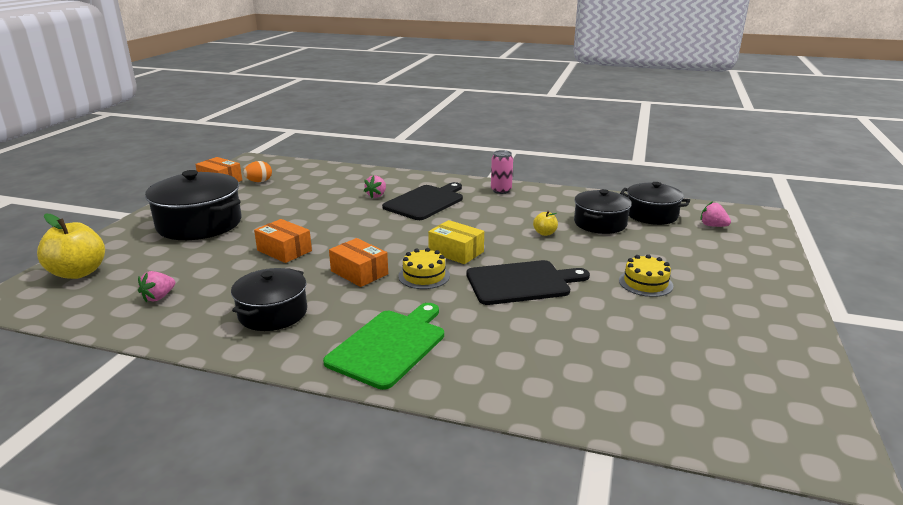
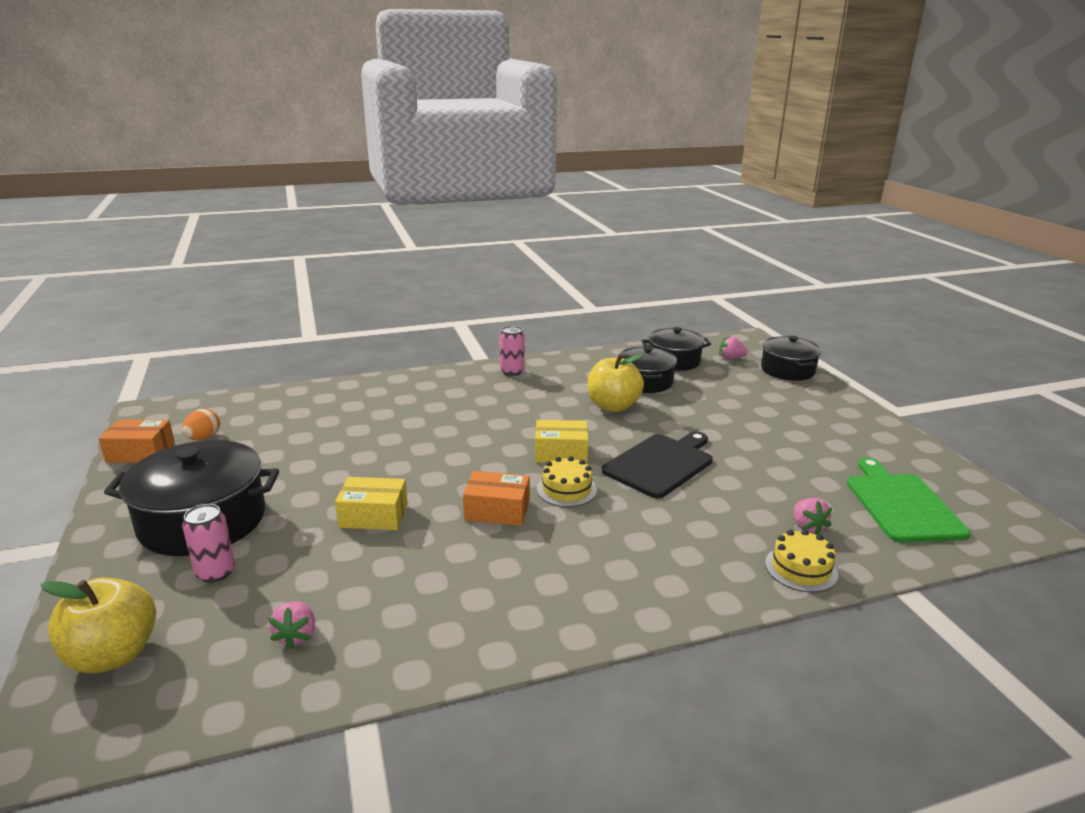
camera: 35 degrees left, 0 degrees up
(169, 251) = (215, 572): none -> pink can
(273, 313) = (471, 594): black pot -> black pot (787, 370)
(284, 250) = (373, 516): orange box -> yellow box
(376, 195) = (387, 414): pink strawberry -> pink strawberry (807, 527)
(389, 345) = (637, 575): green cutting board -> green cutting board (901, 504)
(425, 202) = (453, 406): black cutting board -> none
(545, 233) = (613, 406): yellow apple -> yellow apple, size x2.08
(645, 283) = (752, 429): yellow cake -> yellow cake (801, 569)

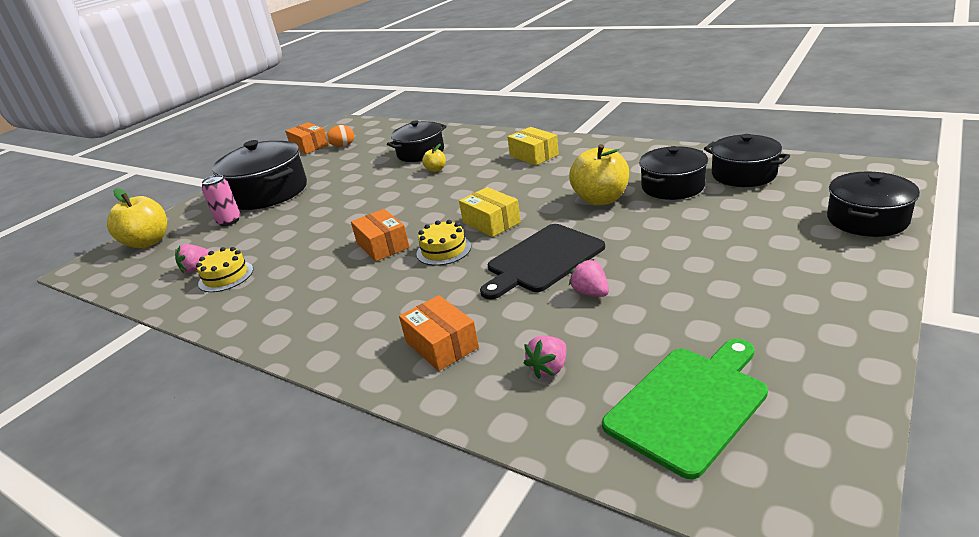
camera: 55 degrees right, 5 degrees up
(343, 417) = (420, 153): none -> black pot
(373, 516) = (326, 220): yellow box -> yellow box (534, 155)
(401, 427) = (436, 169): none -> yellow apple
(512, 372) = (578, 148): pink can -> none
(661, 464) = (542, 260): black cutting board -> black cutting board turned 135 degrees clockwise
(716, 553) = (441, 345): none -> orange box
(730, 358) = (817, 188): pink strawberry -> pink strawberry (590, 293)
(801, 569) = (472, 394): yellow cake -> yellow cake (226, 276)

